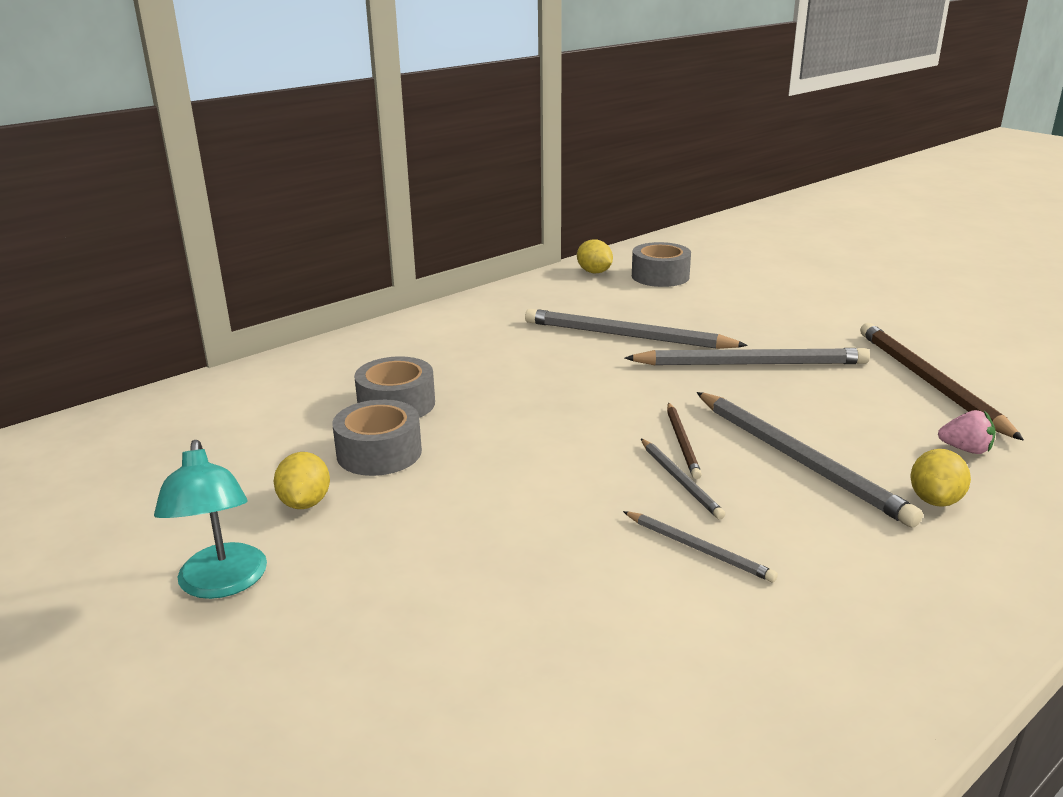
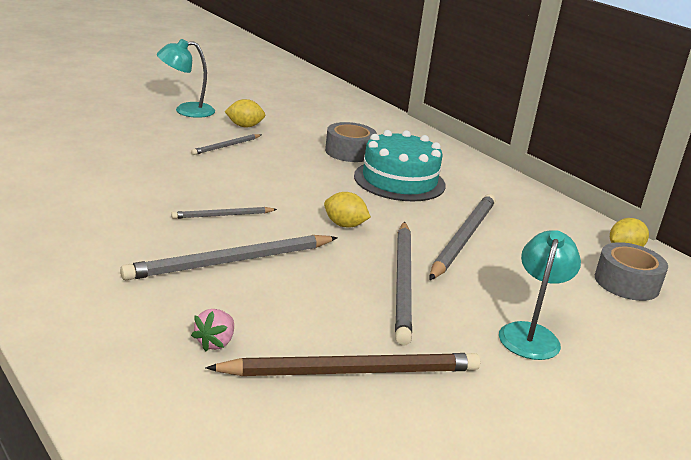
camera: 90 degrees right, 0 degrees up
(379, 453) = (290, 143): grey tape -> none
(486, 369) = (399, 180): none -> turquoise cake
(682, 442) = (272, 226): brown pencil -> none
(698, 548) = (147, 206): grey pencil -> grey pencil (226, 146)
(787, 314) = (531, 334): none -> turquoise lamp
(935, 500) = (150, 300): yellow lemon -> yellow lemon (344, 225)

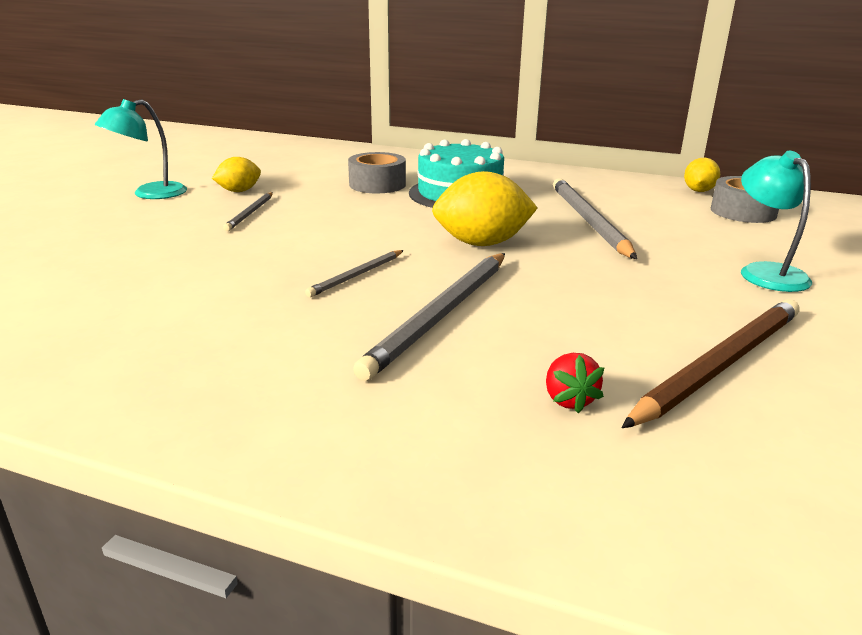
camera: 30 degrees left, 0 degrees up
(215, 343) = (568, 400): pink strawberry -> red strawberry
(344, 225) = (482, 243): yellow lemon -> yellow lemon, size x1.74
(403, 282) = (612, 271): grey pencil -> none

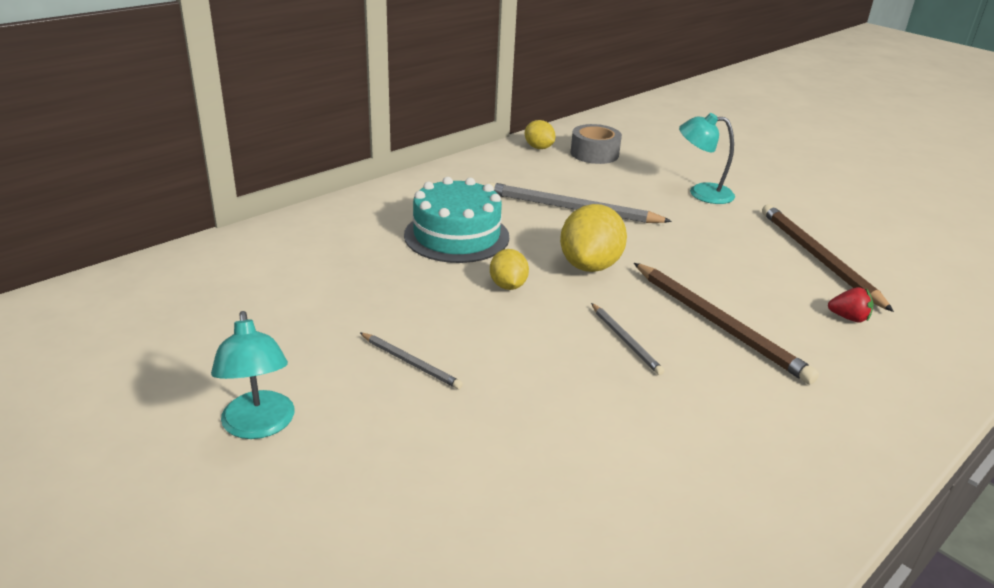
camera: 65 degrees left, 5 degrees up
(239, 191) = (319, 355): yellow lemon -> yellow lemon (508, 286)
(377, 184) = (384, 266): grey tape -> none
(442, 314) = (718, 324): grey pencil -> brown pencil

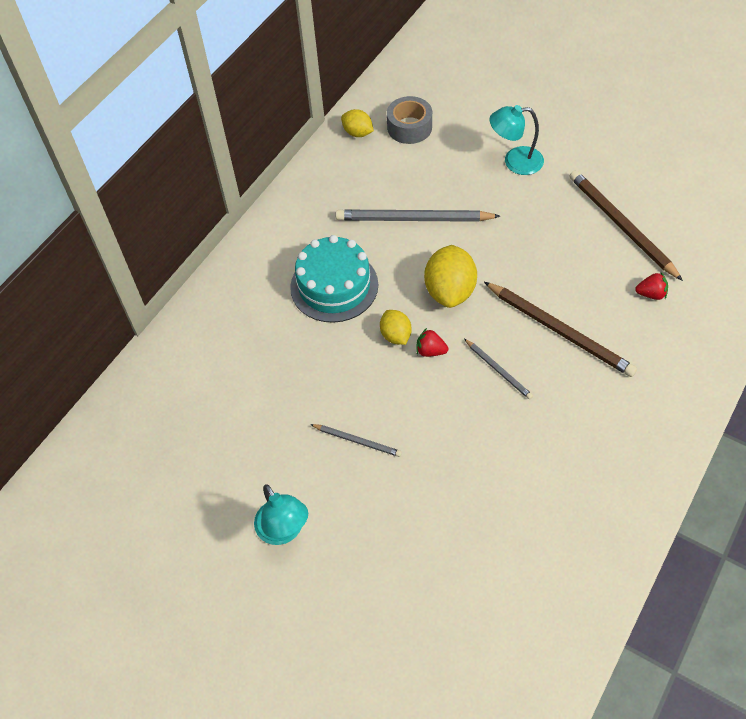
camera: 10 degrees left, 25 degrees up
(544, 306) = (430, 351): none -> red strawberry

